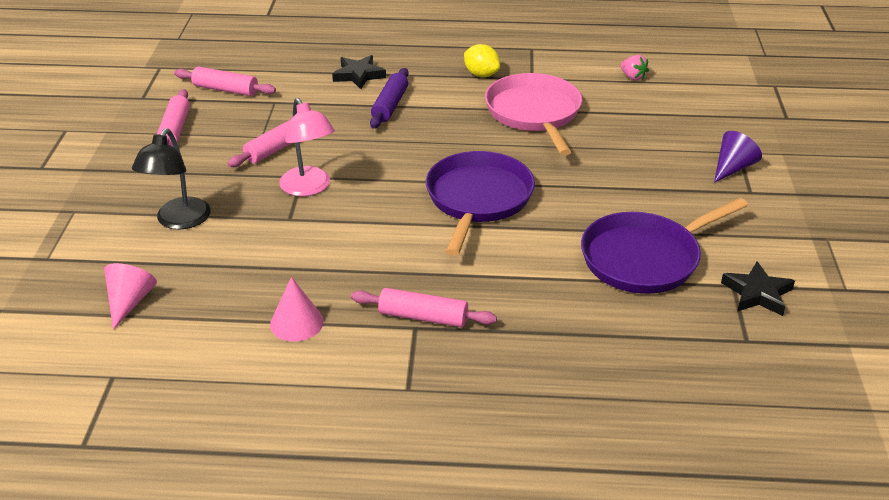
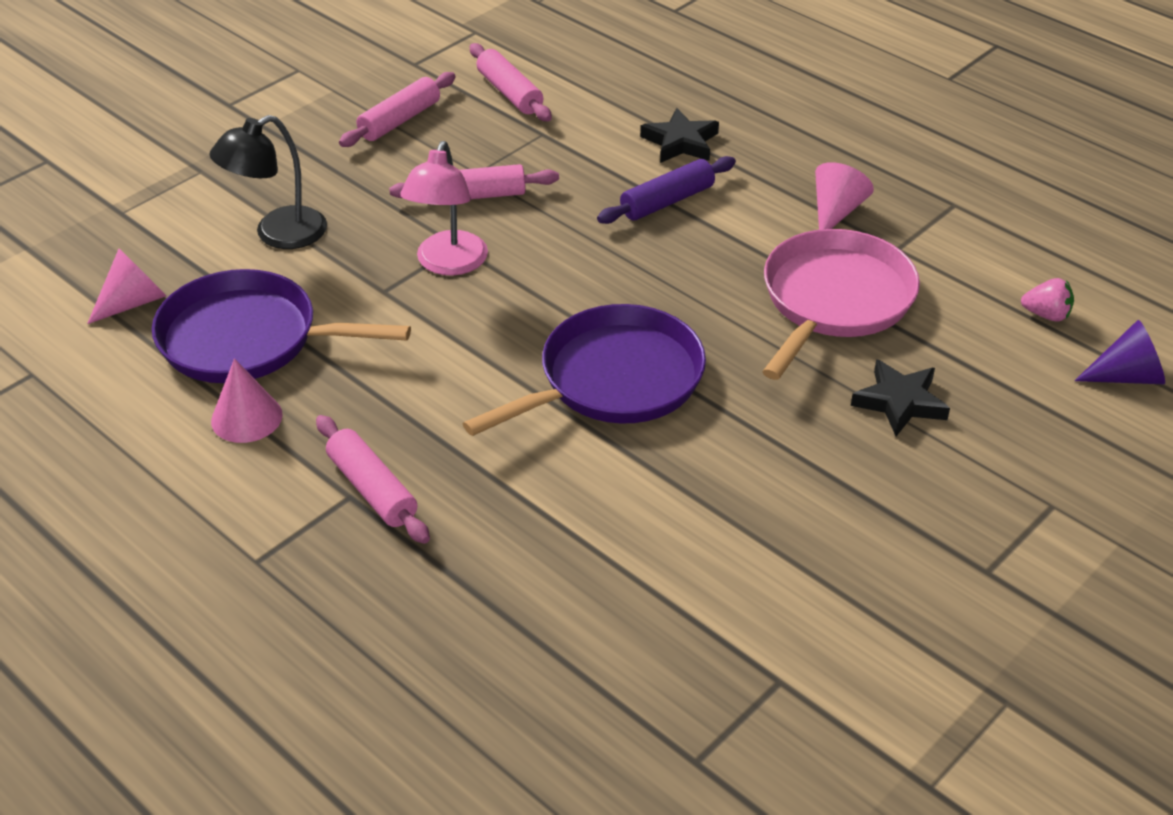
camera: 40 degrees right, 5 degrees up
(481, 74) = (836, 212): yellow lemon -> pink cone
(633, 77) = (1046, 315): pink strawberry -> pink strawberry turned 75 degrees counterclockwise
(644, 258) = (713, 575): purple pan -> purple pan (247, 339)
(732, 168) = (1010, 523): purple cone -> purple cone (1126, 376)
(757, 293) = (796, 712): black star -> black star (900, 402)

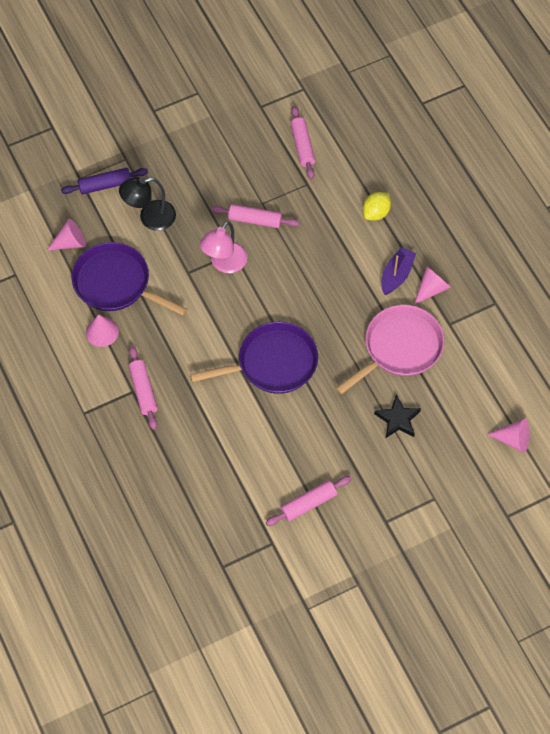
camera: 20 degrees right, 20 degrees up
(400, 120) = (237, 150): pink rolling pin -> pink rolling pin (308, 504)
(667, 201) = (349, 254): purple rolling pin -> purple rolling pin (105, 185)
(680, 142) = (376, 213): black star -> yellow lemon
(765, 208) = (396, 275): none -> purple boat
(1046, 315) = (498, 390): pink strawberry -> none
(1126, 376) = (513, 440): purple cone -> pink cone

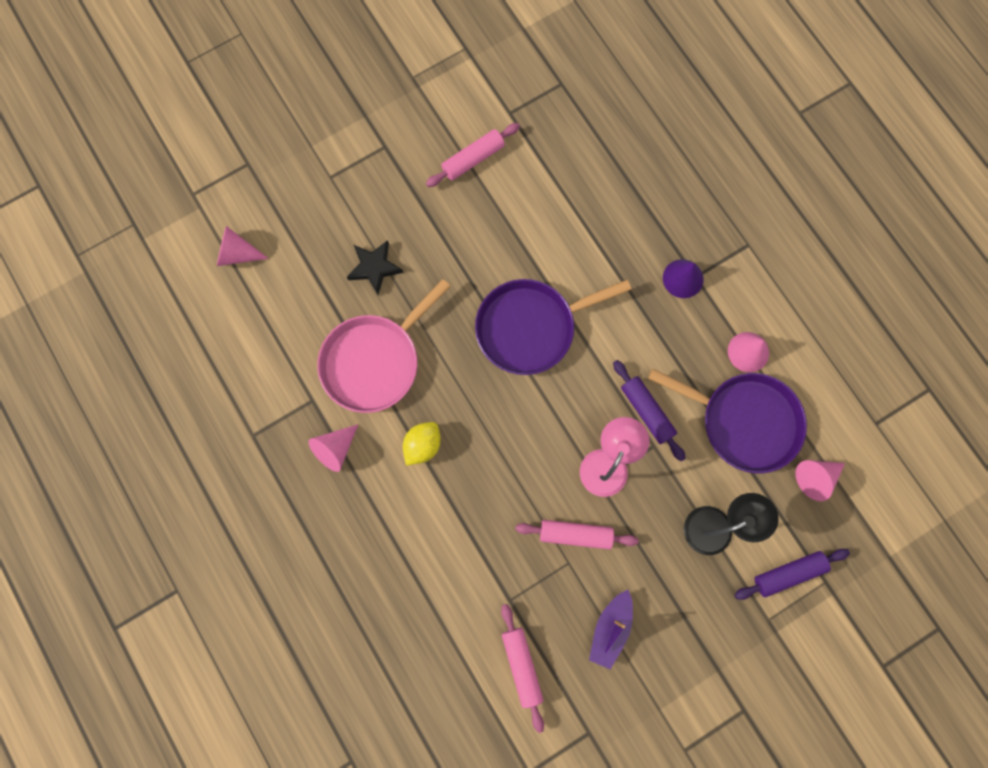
camera: 175 degrees right, 15 degrees up
(143, 391) = (683, 278): pink rolling pin -> purple cone
(189, 296) = (647, 411): none -> purple rolling pin
(376, 213) = (412, 560): yellow lemon -> yellow lemon (423, 445)
(396, 275) = (381, 465): purple boat -> purple boat (610, 628)

